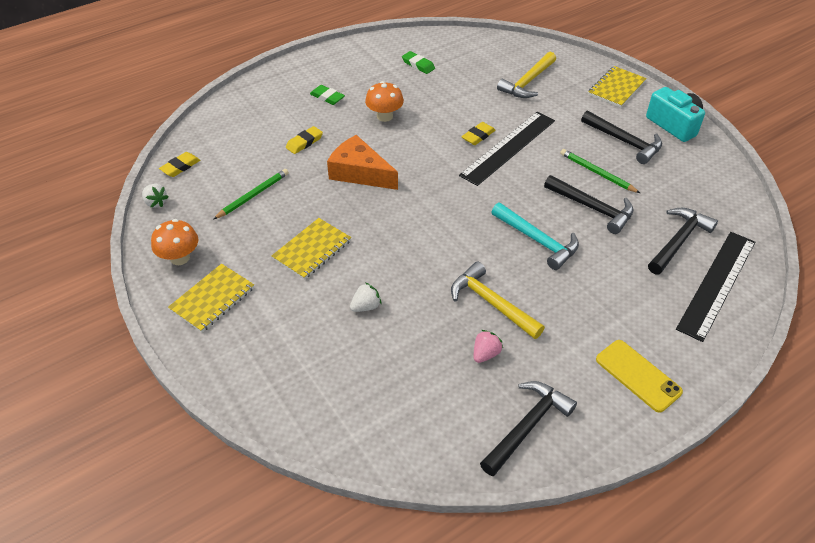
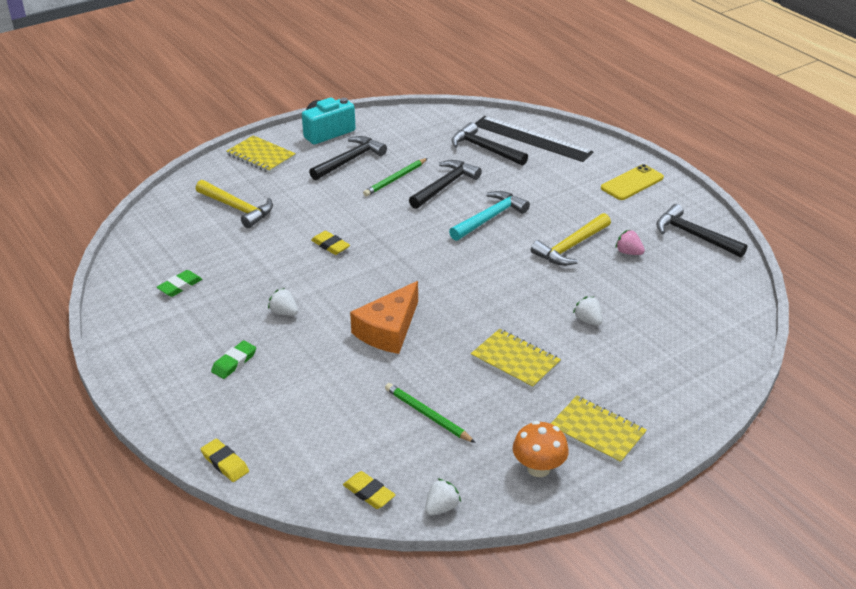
camera: 90 degrees left, 10 degrees down
(304, 142) = (328, 377): yellow eraser -> yellow eraser (225, 463)
(384, 116) = (284, 312): orange mushroom -> white strawberry
(508, 147) = (352, 227): black ruler -> none

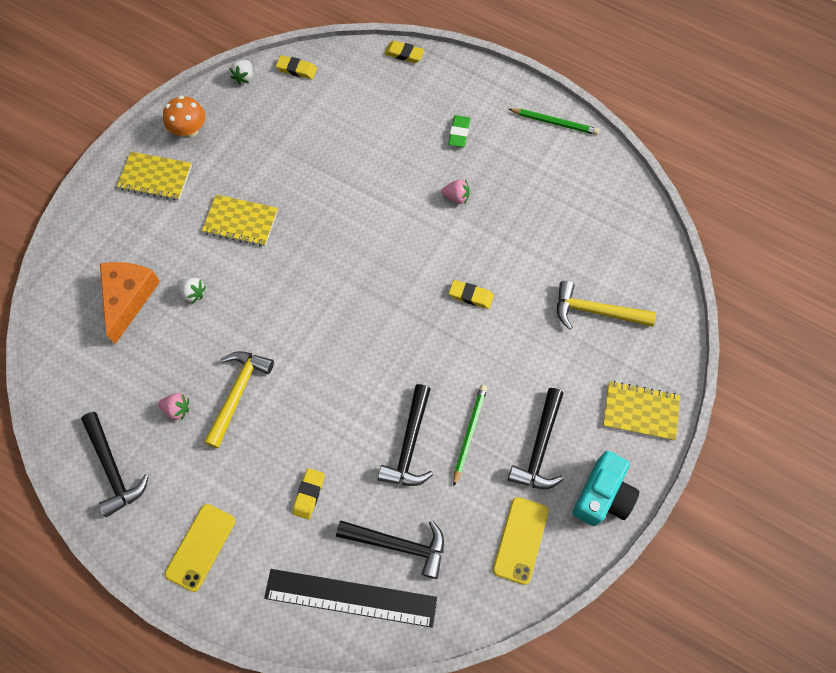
camera: 155 degrees right, 30 degrees up
(180, 286) = (563, 190): green eraser -> none
(284, 312) = (456, 197): white strawberry -> pink strawberry
(388, 330) = (359, 213): orange cheese -> orange cheese (128, 298)
(399, 130) = (520, 540): none -> yellow phone
(428, 415) = (286, 143): green pencil -> green pencil (554, 123)
(490, 218) = (337, 407): turquoise hammer -> none
(537, 184) = (308, 494): none -> yellow eraser
(694, 235) = (113, 469): black hammer -> black hammer turned 45 degrees clockwise

